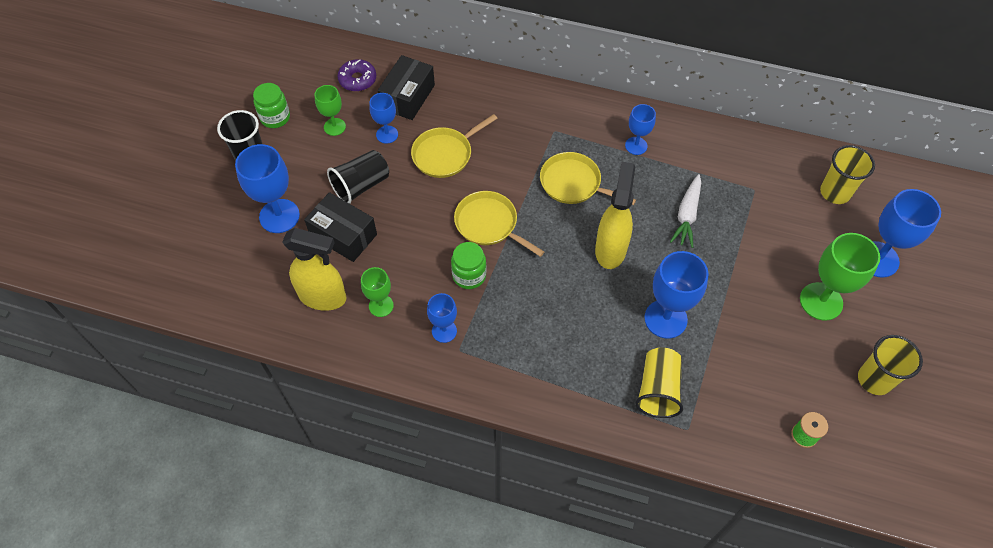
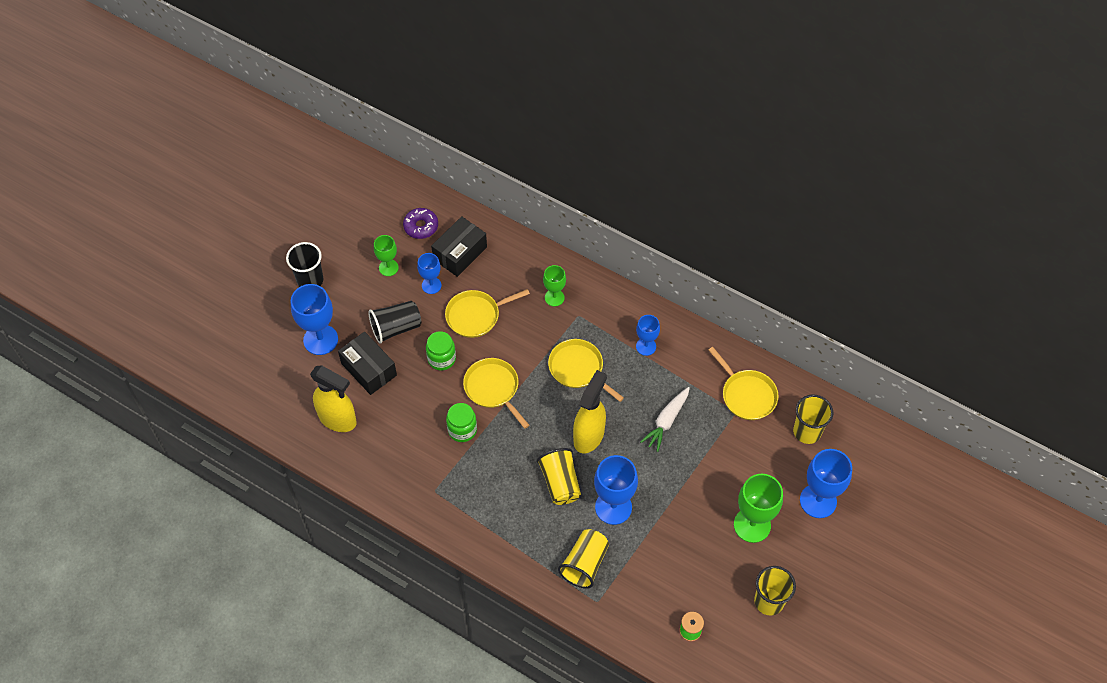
camera: 15 degrees right, 0 degrees up
(275, 117) = (340, 247): green jar -> green jar (441, 359)
(381, 306) = (382, 438): green goblet -> green goblet (554, 297)
(444, 331) = (427, 472): blue goblet -> none
(597, 307) = (560, 483): none -> yellow cup
(759, 170) = (747, 395): none -> yellow pan

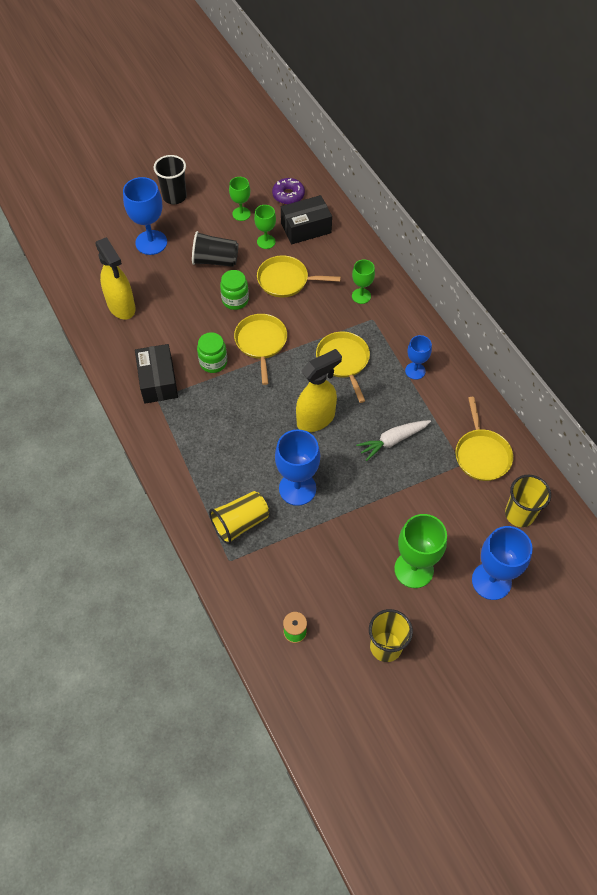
camera: 30 degrees right, 0 degrees up
(369, 369) = (172, 281): black box -> black box (158, 381)
(431, 285) = (266, 242): blue goblet -> green goblet
(560, 483) = (265, 445): yellow cup -> none

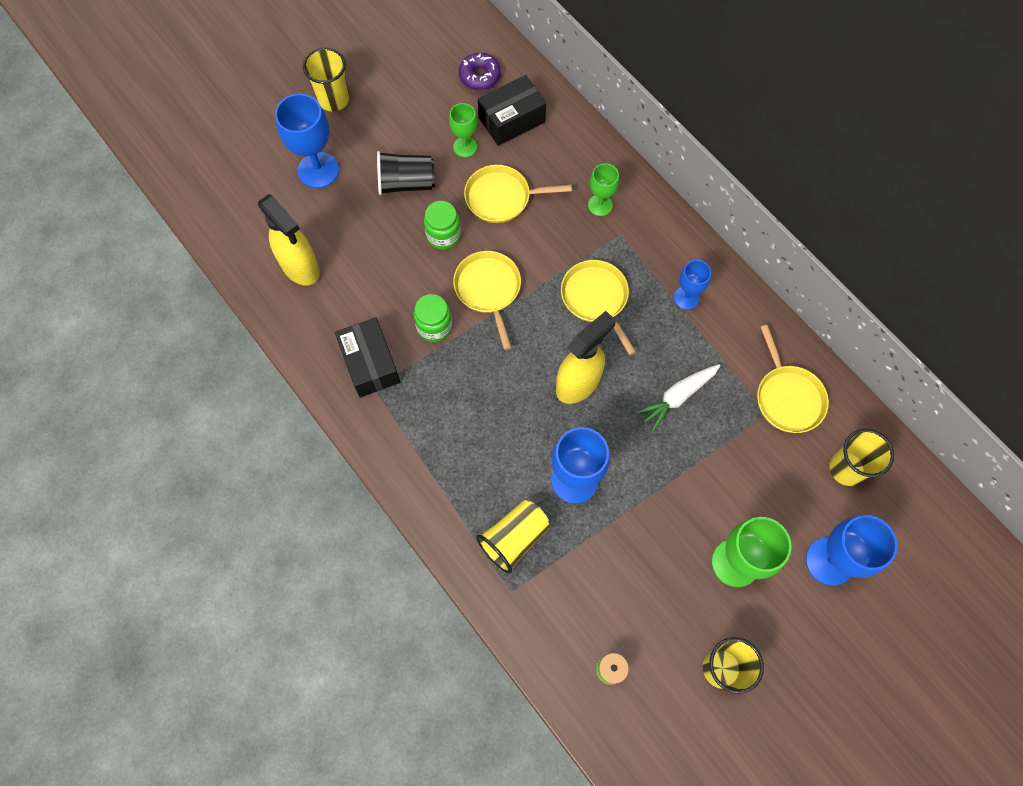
camera: 10 degrees left, 10 degrees up
(174, 196) = (334, 99): black cup -> yellow cup
(241, 214) = (425, 112): green goblet -> none

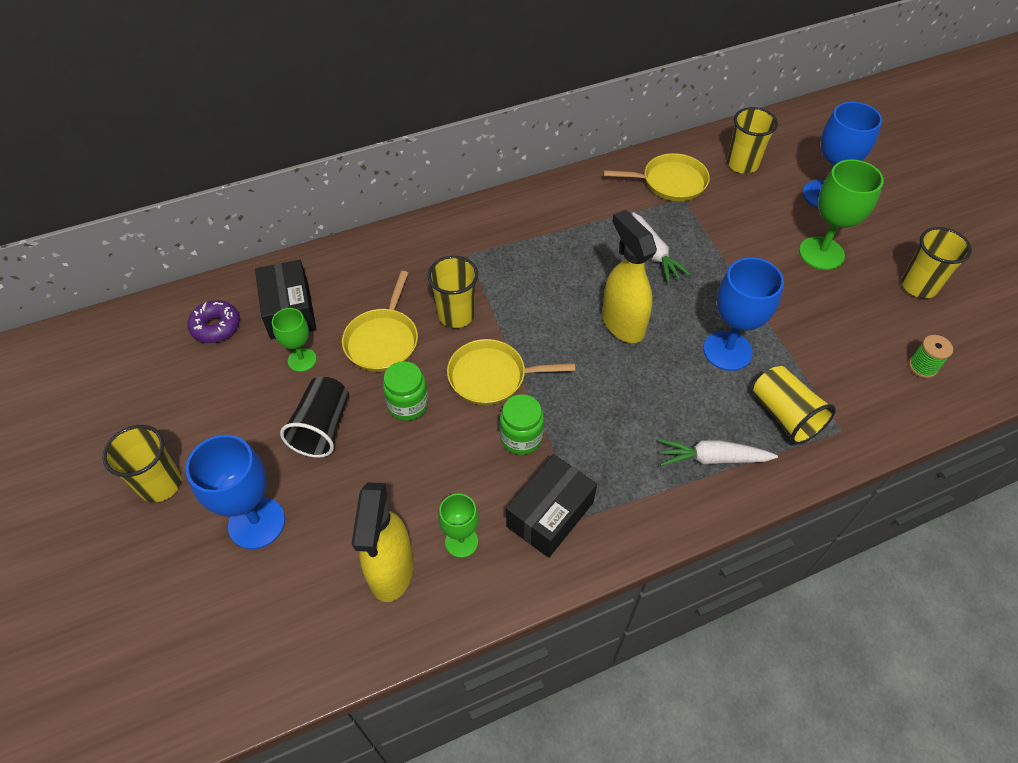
camera: 75 degrees left, 15 degrees down
(300, 267) = (391, 571): yellow spray bottle -> yellow spray bottle turned 120 degrees clockwise
(370, 364) = (550, 514): black box -> black box turned 45 degrees counterclockwise
(452, 480) = (712, 458): none -> white carrot
(546, 245) = (456, 315): none -> yellow cup
(596, 298) = (532, 289): yellow pan -> none
(600, 205) = (428, 261): green goblet -> green goblet (461, 542)
(686, 298) = (553, 223): blue goblet -> none

